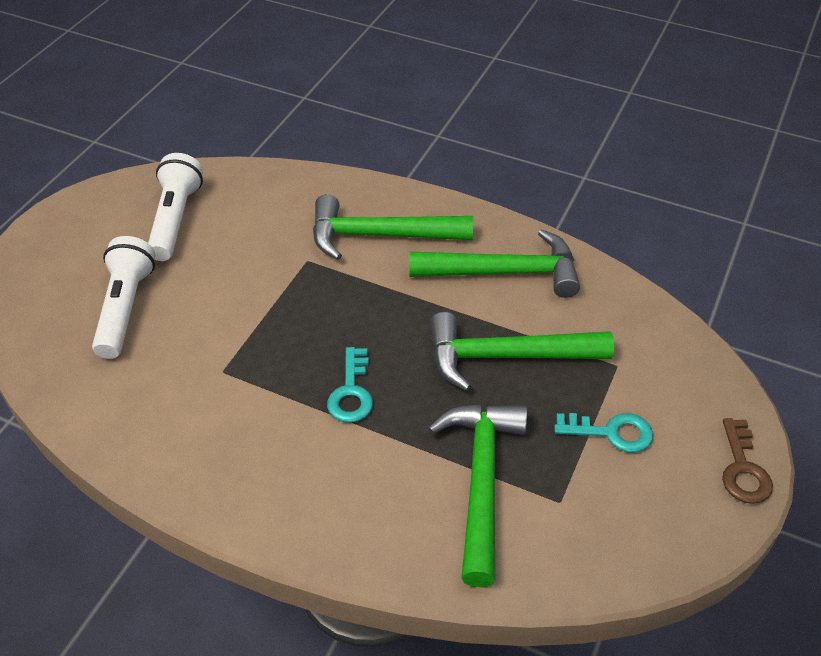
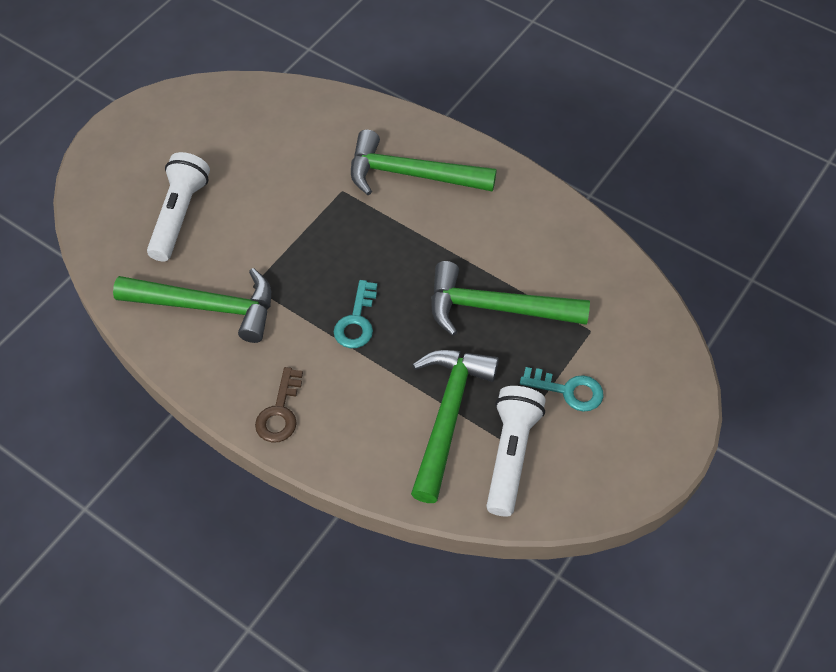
camera: 10 degrees right, 10 degrees up
(175, 219) = (233, 133): white flashlight -> white flashlight (511, 455)
(505, 272) = (515, 227): green hammer -> green hammer (208, 307)
(743, 469) = (671, 440): brown key -> brown key (280, 412)

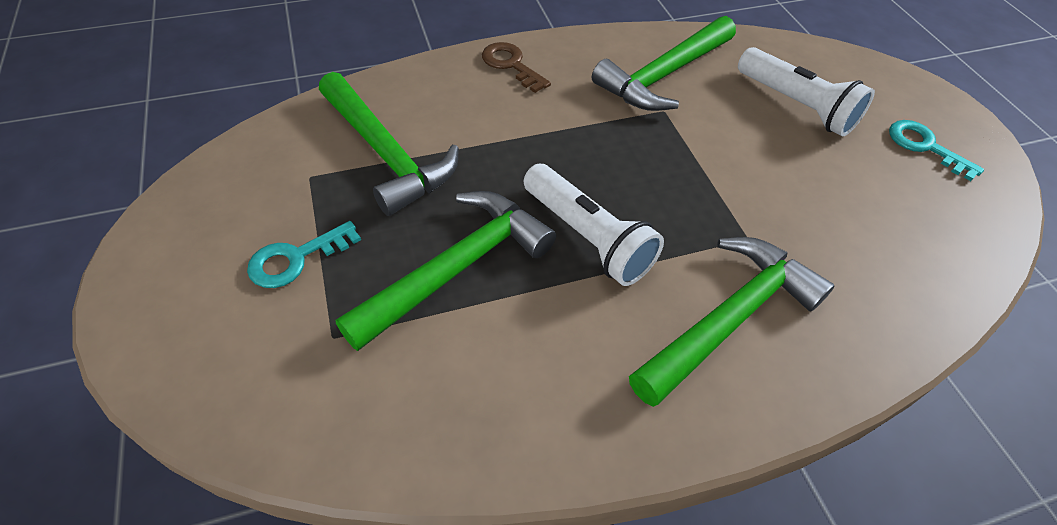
camera: 125 degrees right, 5 degrees down
(356, 321) = (554, 153): turquoise key -> turquoise key (924, 146)
(511, 455) = (297, 170): white flashlight -> white flashlight (587, 237)

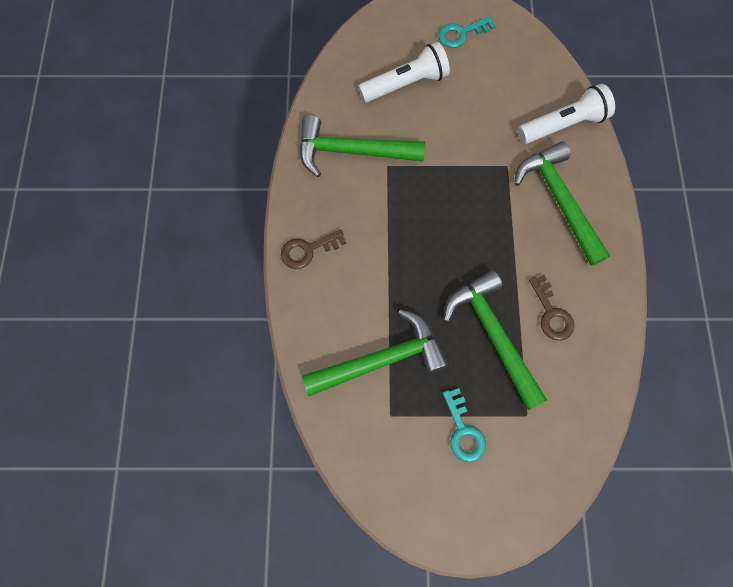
camera: 70 degrees left, 20 degrees up
(518, 342) = (551, 313): none -> brown key
(587, 237) = (487, 253): white flashlight -> white flashlight (563, 125)
(663, 75) = (351, 151): green hammer -> green hammer turned 120 degrees clockwise

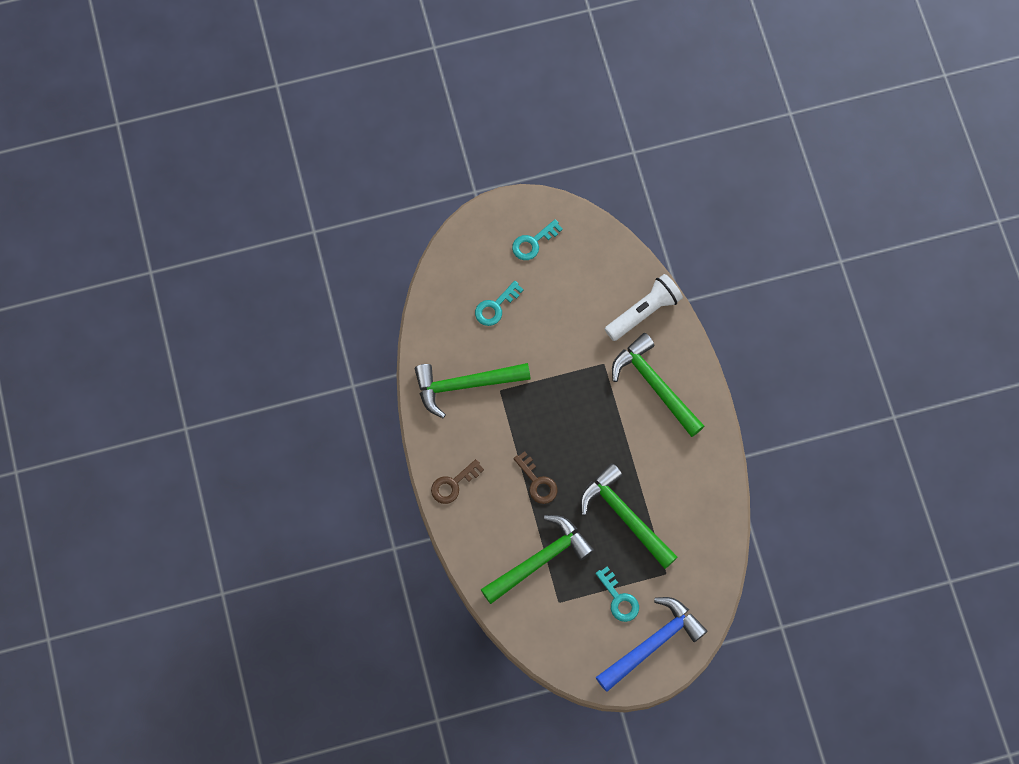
camera: 15 degrees left, 0 degrees up
(405, 84) = (495, 307): white flashlight -> turquoise key
(493, 498) = (653, 643): none -> blue hammer
(551, 313) = (668, 486): brown key -> brown key (537, 482)

